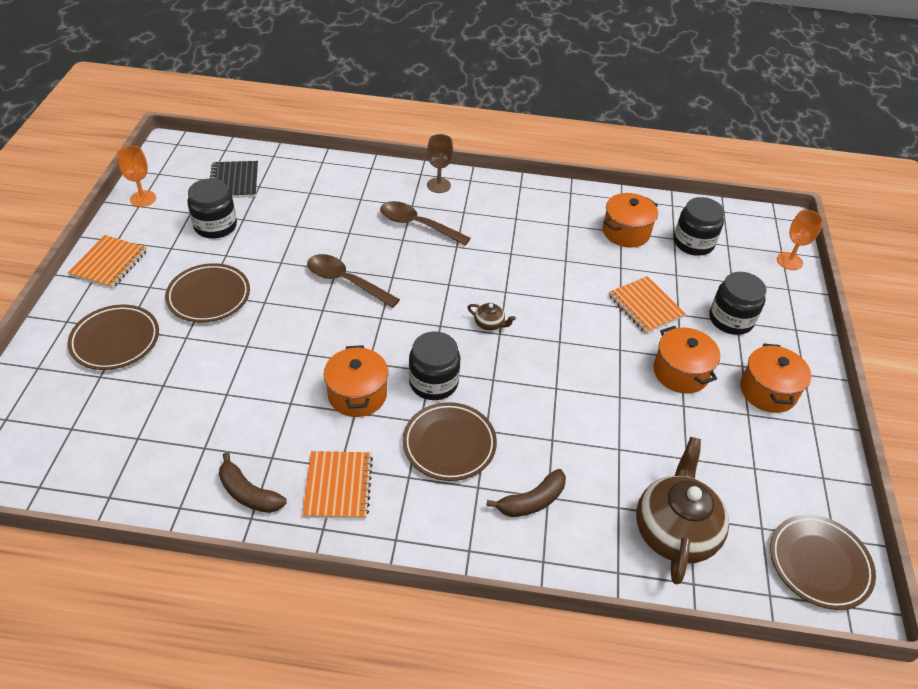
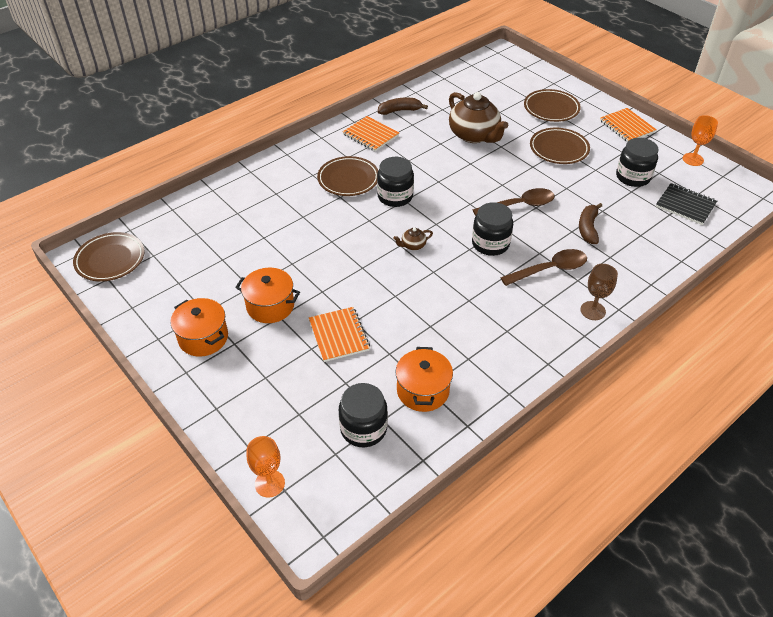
camera: 135 degrees right, 0 degrees up
(357, 394) = (419, 166): orange pot -> none
(531, 501) = (281, 186): brown banana -> brown banana (588, 228)
(645, 306) = (339, 335): orange notebook -> orange notebook turned 60 degrees clockwise
(674, 531) = (199, 222): brown teapot -> brown teapot (474, 135)
(730, 320) = (271, 375): black jar -> black jar (490, 244)

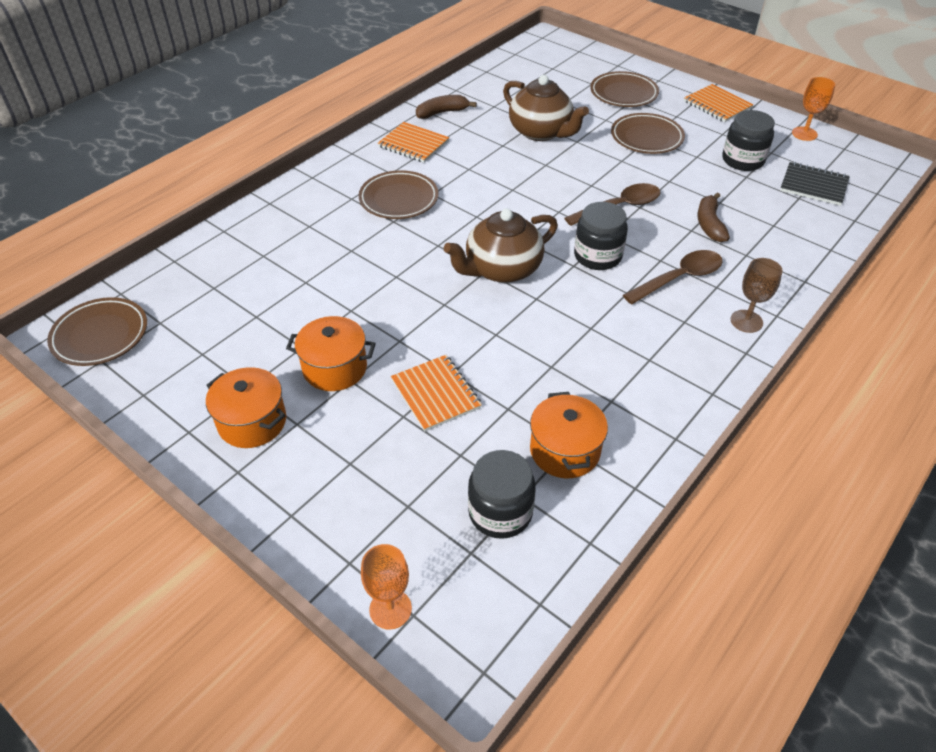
camera: 10 degrees left, 0 degrees up
(395, 196) = (463, 213): black jar -> none
(413, 245) = (502, 269): brown teapot -> brown teapot, size x2.38

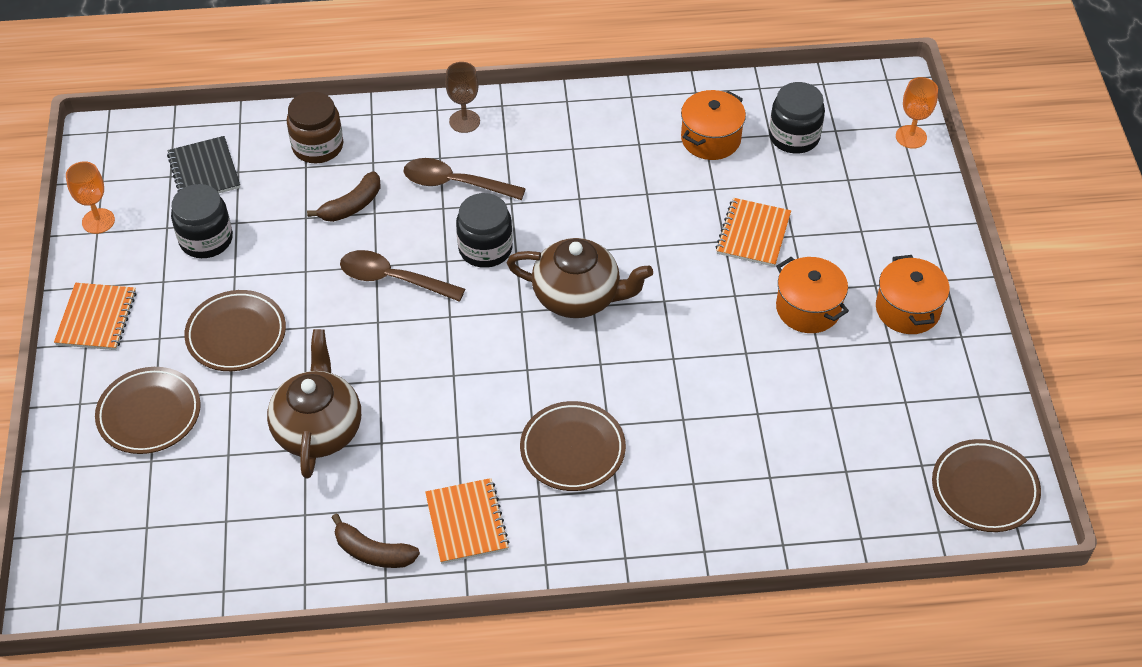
camera: 135 degrees left, 5 degrees up
(791, 240) = (318, 146): none -> brown jar

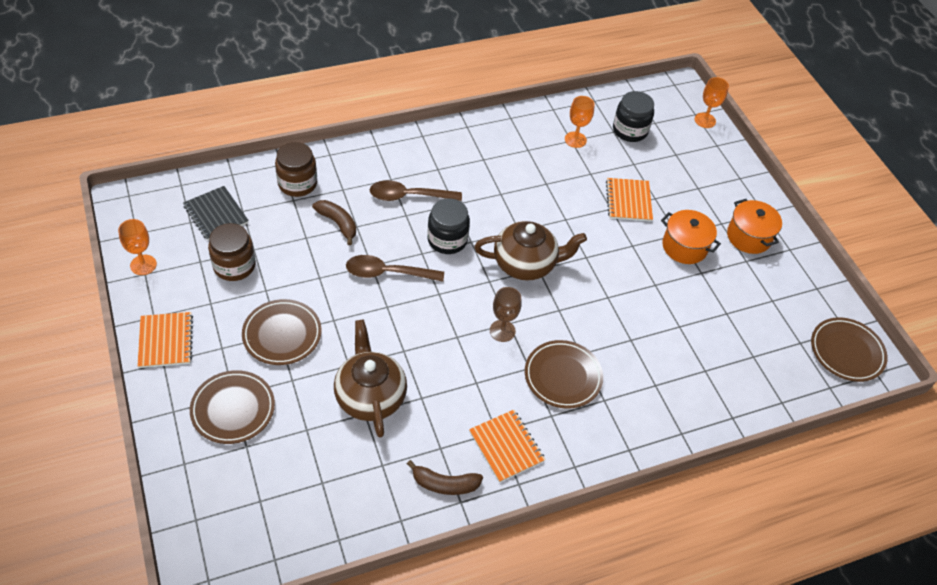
camera: 20 degrees left, 0 degrees up
(206, 239) = (234, 266): black jar -> brown jar
(351, 206) = (338, 223): brown banana -> brown banana turned 75 degrees counterclockwise
(464, 121) = (399, 151): brown goblet -> brown goblet (502, 331)
(710, 139) = (575, 140): orange pot -> orange goblet

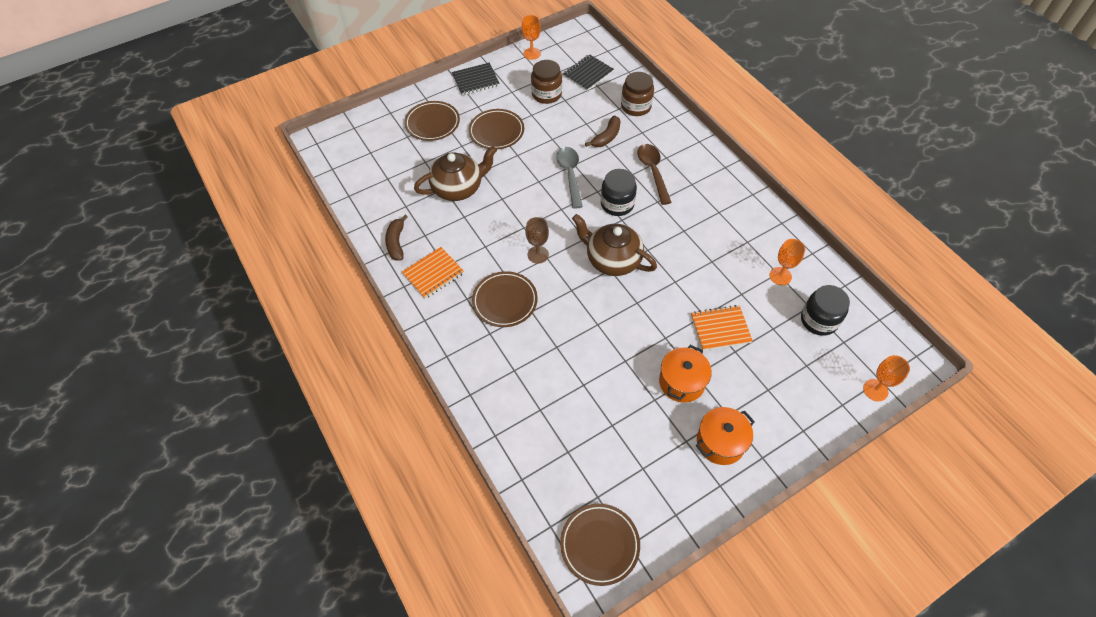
camera: 85 degrees right, 5 degrees up
(166, 341) = (476, 80): orange notebook -> black notebook
(387, 273) = (570, 175): brown spoon -> grey spoon
(526, 264) = (612, 260): brown teapot -> brown teapot turned 135 degrees clockwise

